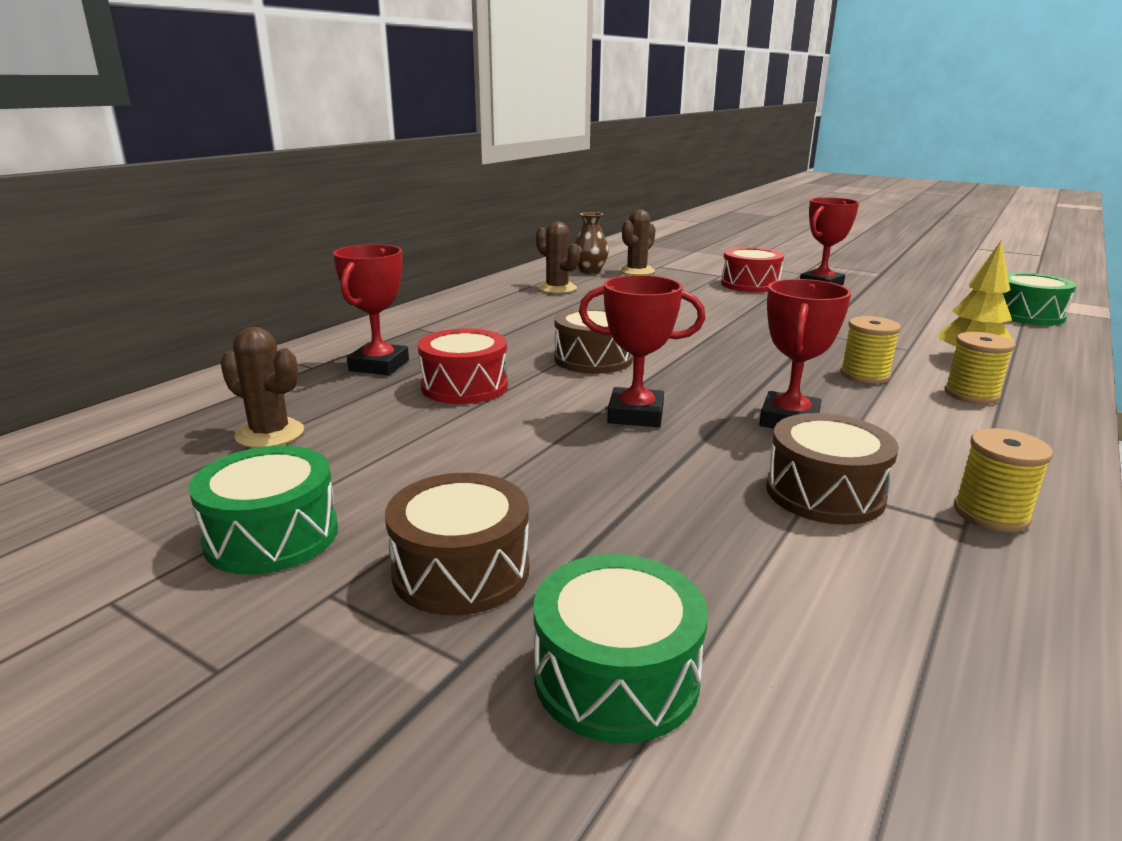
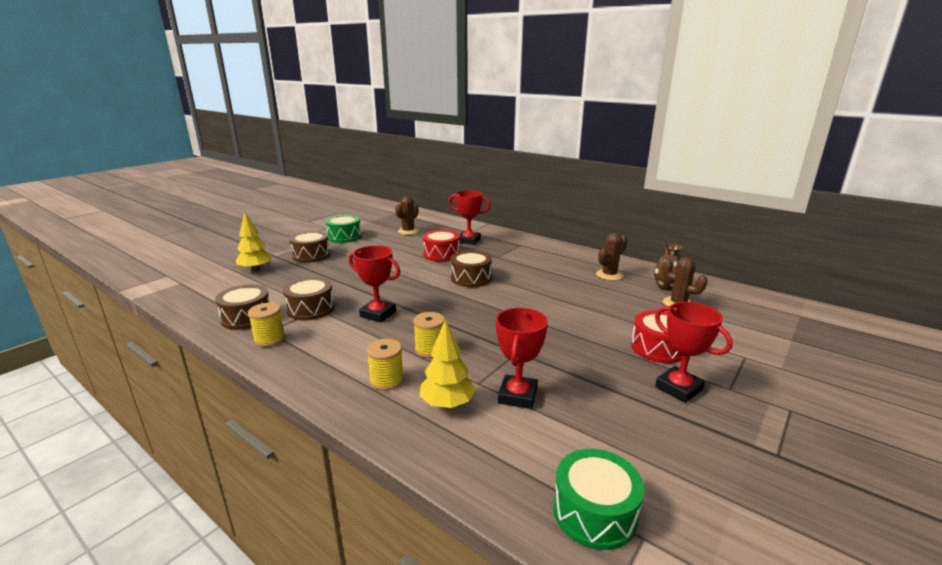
camera: 95 degrees right, 0 degrees up
(616, 676) = (256, 269): green drum -> yellow tree
(635, 415) = (399, 282): red trophy -> red trophy (517, 396)
(943, 577) = (246, 317): none -> brown drum

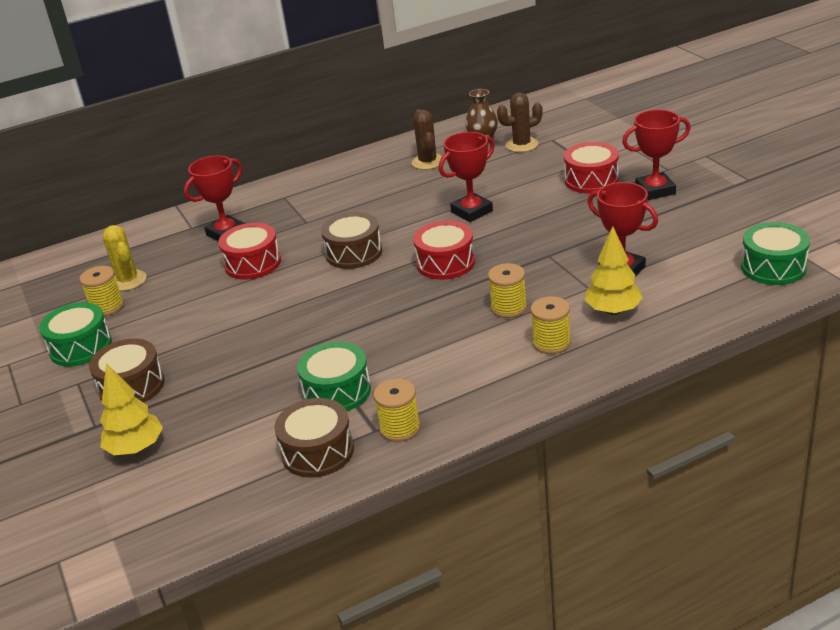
camera: 60 degrees left, 10 degrees up
(311, 309) = (337, 391): brown drum -> green drum
(378, 314) = (396, 336): red trophy -> red trophy (472, 211)
(382, 233) = (107, 307): none -> yellow spool
(408, 231) = (128, 281): brown cactus -> yellow cactus
(478, 311) = (445, 263): none -> red drum

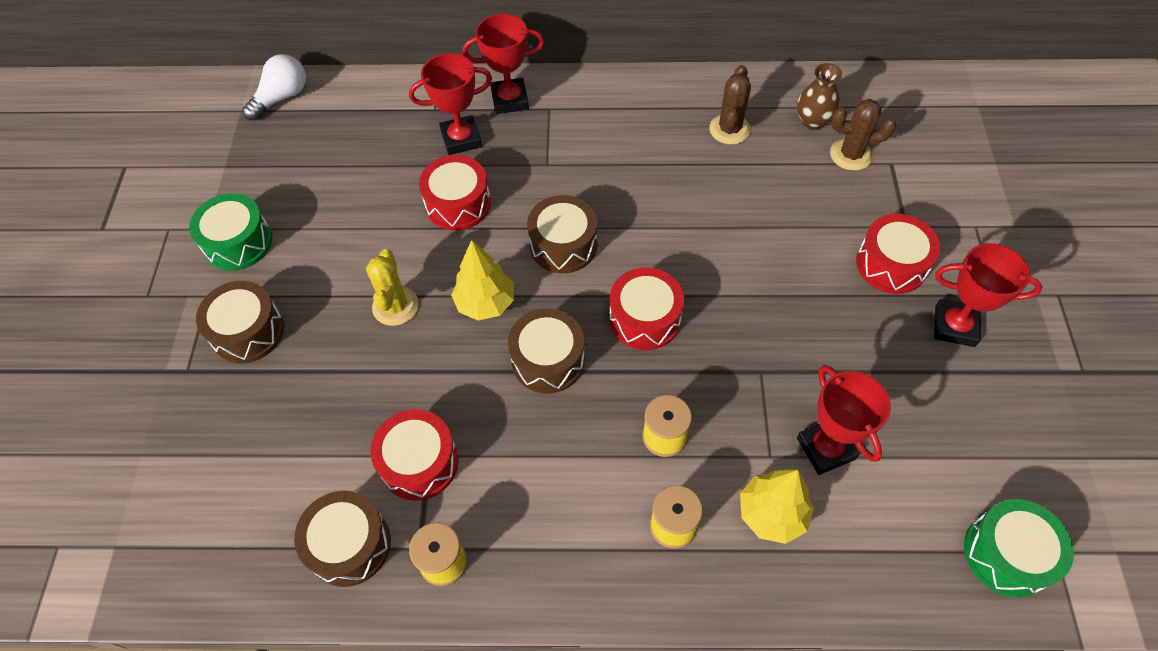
camera: 25 degrees right, 25 degrees up
(52, 265) = (282, 97): none -> white light bulb
(107, 307) = (293, 193): yellow spool -> none
(128, 281) = (332, 163): yellow cactus -> yellow cactus (395, 306)
(136, 448) = (201, 428): yellow tree -> yellow tree (485, 303)
(337, 391) = (419, 462): green drum -> red drum
(392, 307) = (548, 360): none -> brown drum
(472, 211) = (724, 245): red trophy -> red trophy (510, 100)

